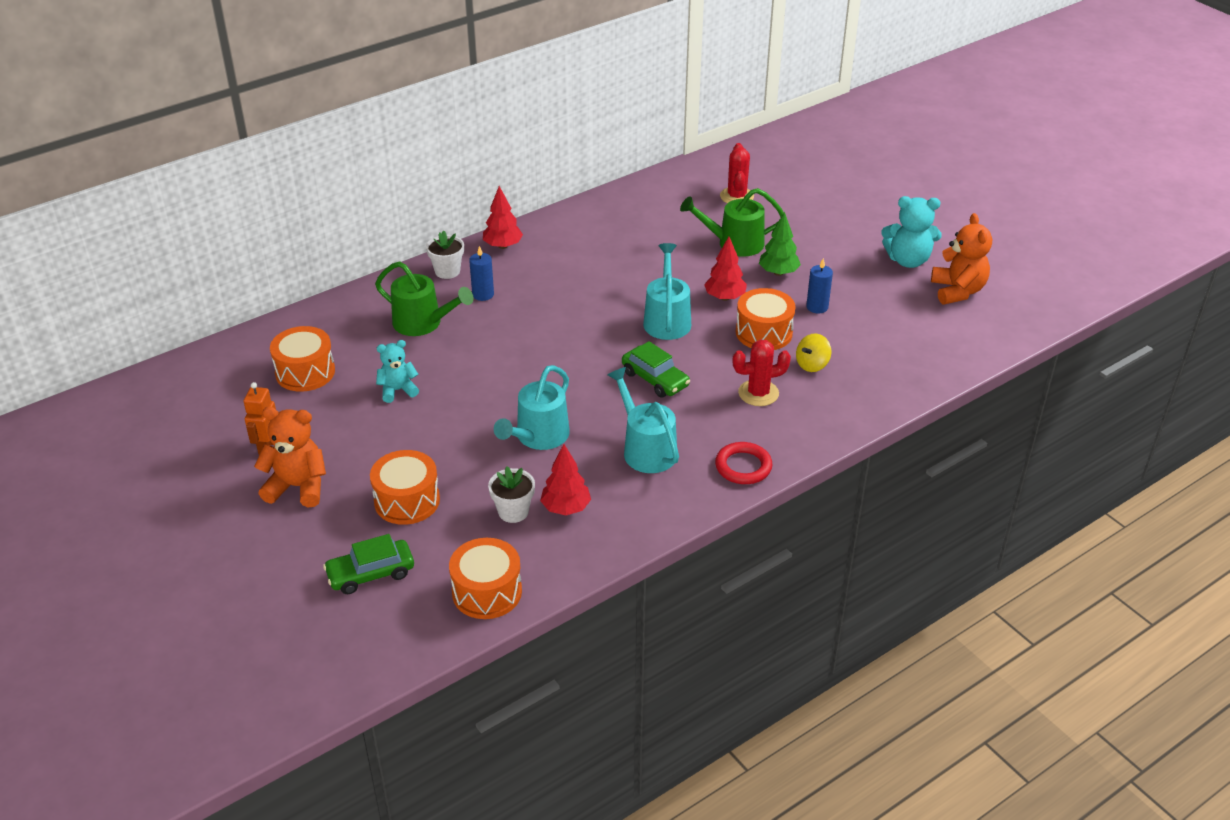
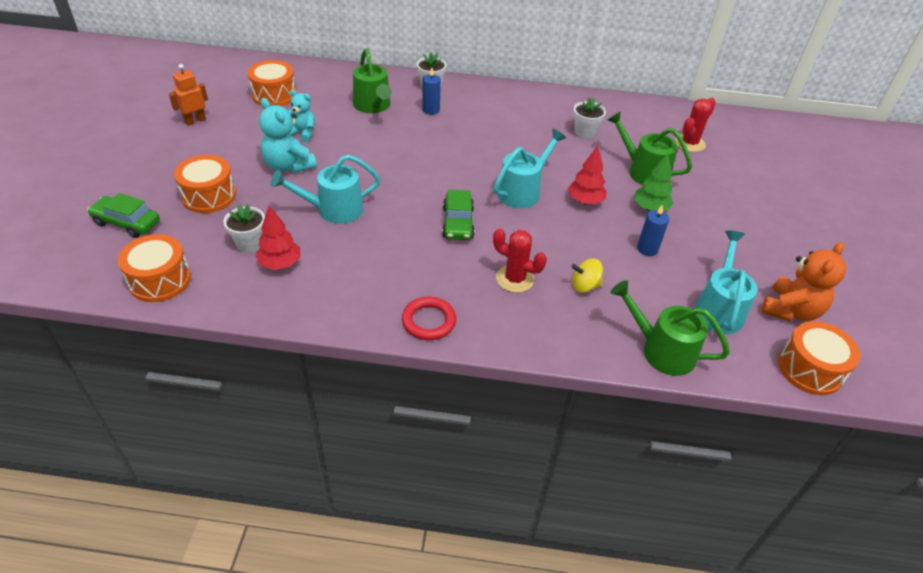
camera: 40 degrees right, 5 degrees up
(298, 487) = (174, 151): orange teddy bear -> none
(503, 246) = (484, 90): red tree -> none
(644, 236) = (585, 132): none -> white flower pot
(645, 449) = (384, 262): turquoise watering can -> turquoise watering can (718, 308)
(764, 332) = (579, 241): orange drum -> orange drum (810, 369)
(908, 260) = (774, 261): turquoise teddy bear -> turquoise teddy bear (288, 166)
(916, 375) = (661, 350): none -> green watering can

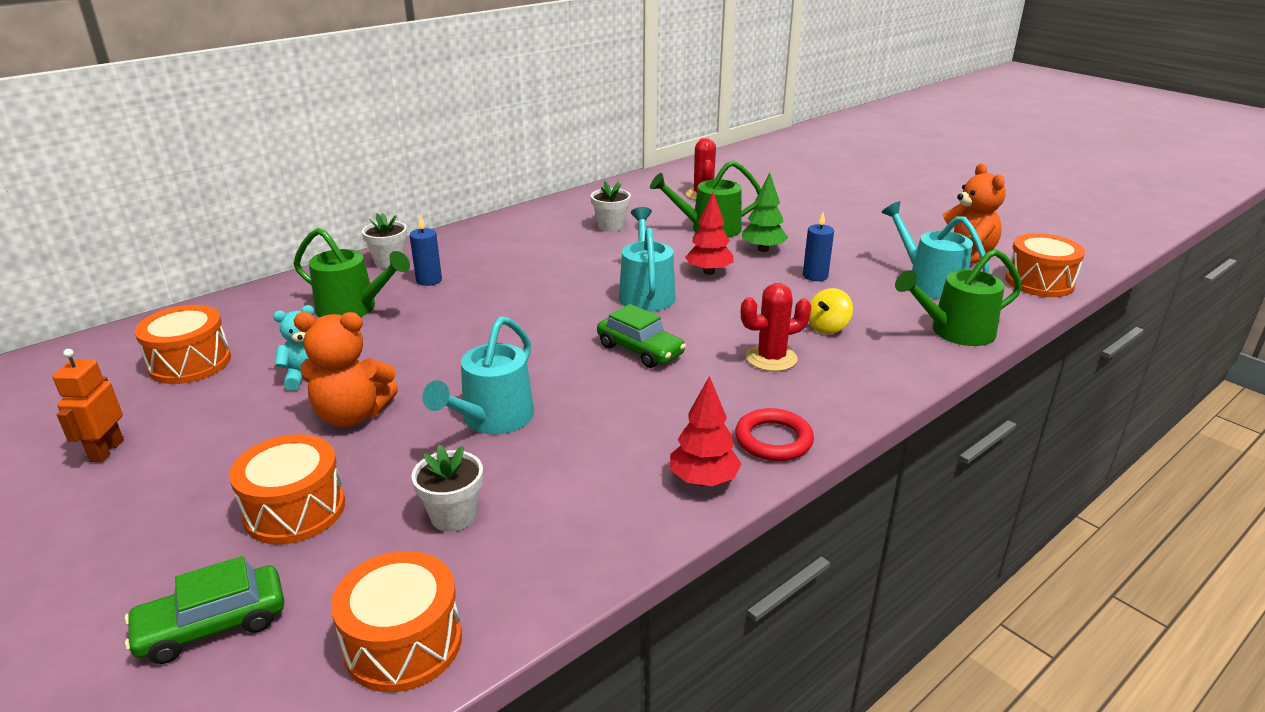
camera: 45 degrees left, 15 degrees down
(280, 264) = (531, 506): red tree -> red tree (703, 480)
(288, 166) = (352, 415): turquoise teddy bear -> orange teddy bear

